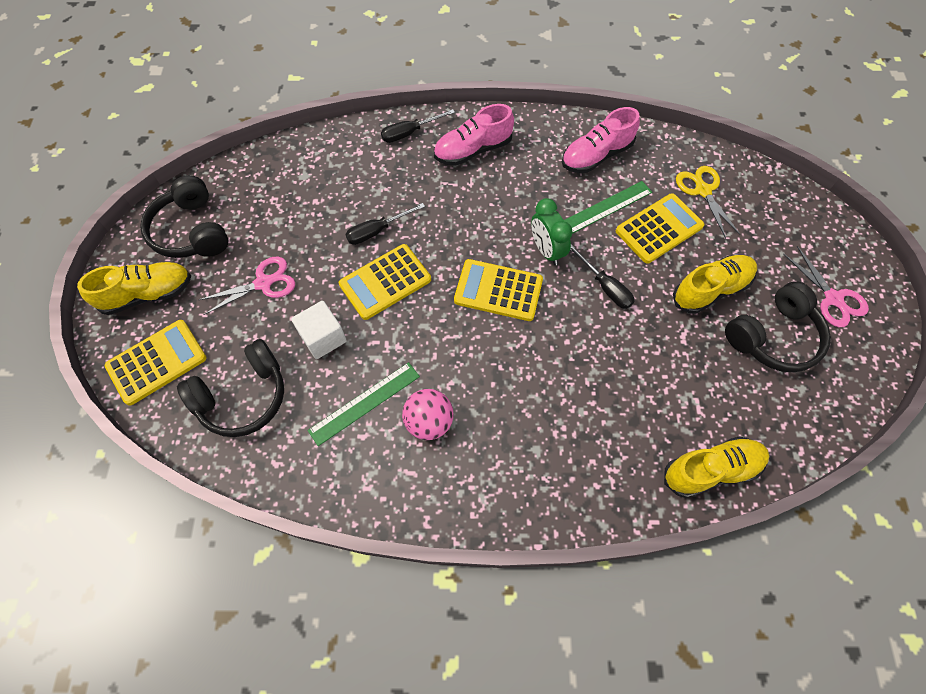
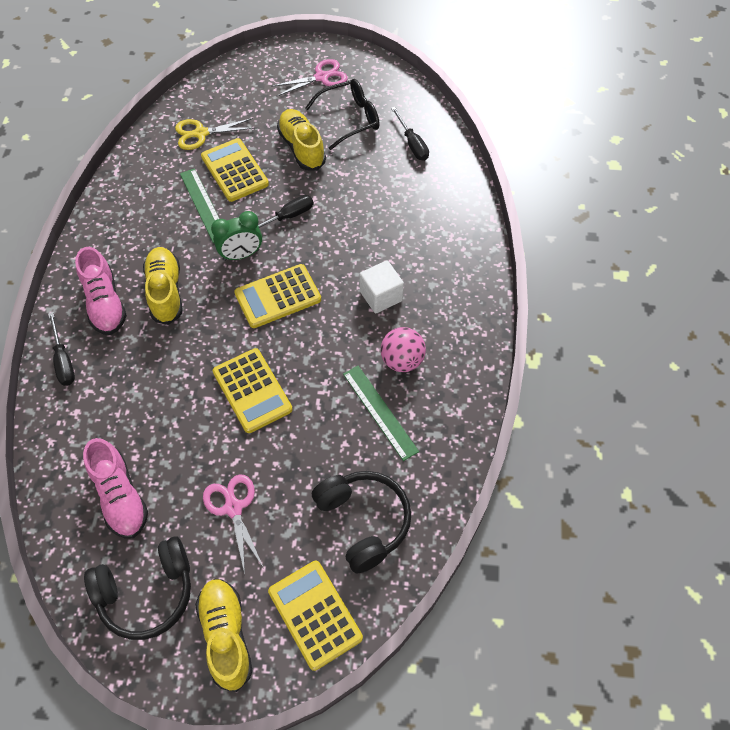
camera: 85 degrees left, 5 degrees down
(323, 338) = (307, 448): white cube -> white cube (381, 296)
(377, 231) = (188, 396): black screwdriver -> black screwdriver (412, 144)
(498, 291) = (278, 297): yellow calculator -> yellow calculator turned 45 degrees clockwise
(596, 155) = (141, 203): pink shoe -> pink shoe (120, 496)
(711, 470) = (454, 177): yellow shoe -> yellow shoe (165, 292)
(773, 337) = (349, 119): black headphones -> black glasses

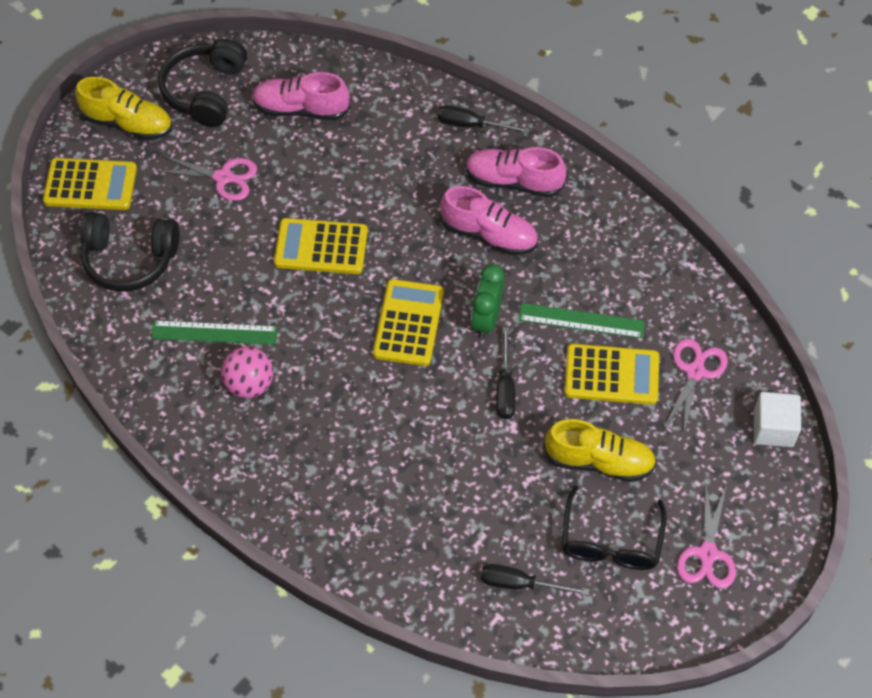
camera: 125 degrees right, 0 degrees up
(165, 292) = (489, 234): yellow shoe -> pink shoe
(201, 133) = (695, 372): yellow scissors -> pink scissors
(381, 296) = (336, 413): white cube -> white cube (773, 428)

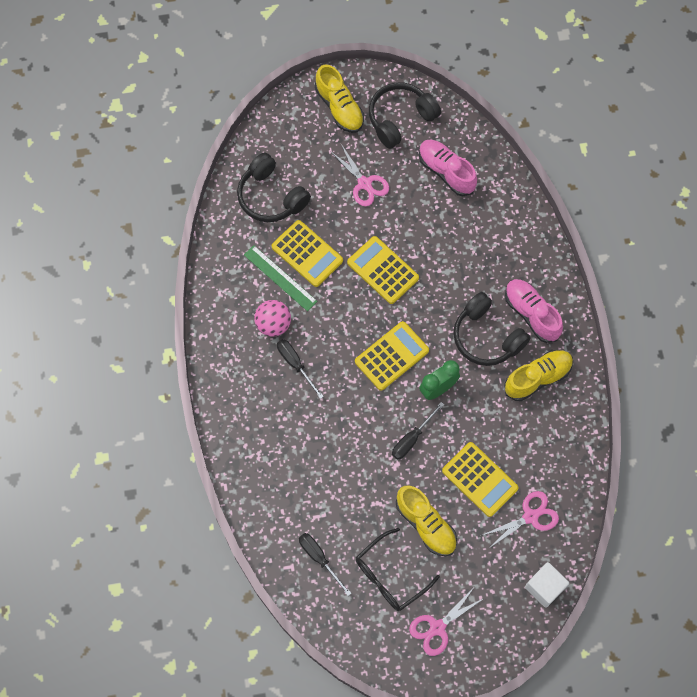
camera: 40 degrees right, 10 degrees up
(90, 185) = (287, 133): yellow calculator -> yellow calculator (307, 254)
(471, 125) = (538, 258): black screwdriver -> black screwdriver (295, 364)
(489, 234) = (486, 337): pink shoe -> black headphones
(576, 236) = (537, 378): none -> yellow shoe
(581, 321) = (492, 432): green ruler -> none

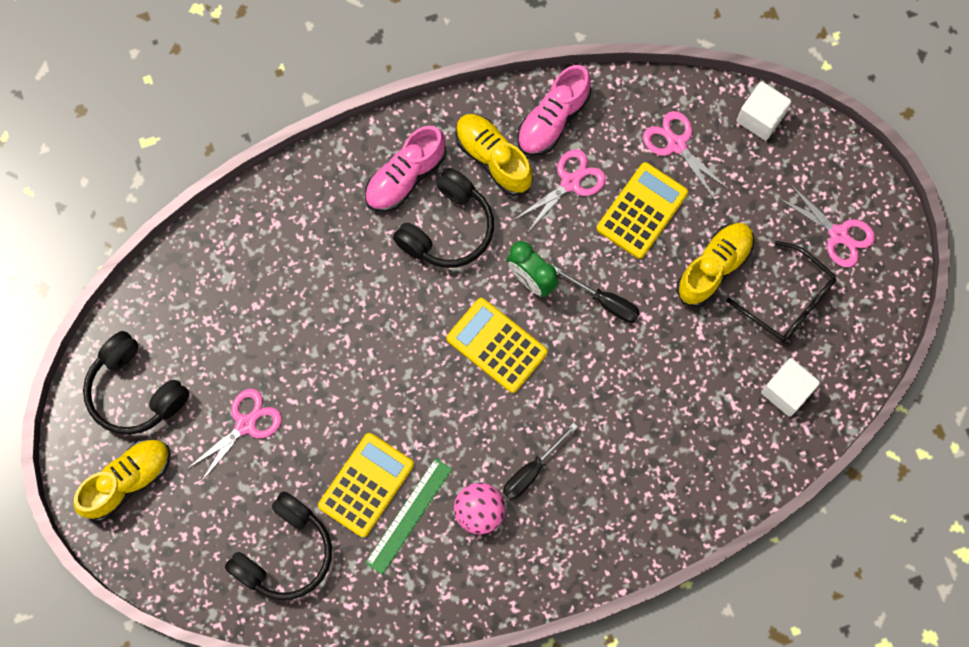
camera: 100 degrees left, 5 degrees up
(319, 558) = (786, 391): black screwdriver -> white cube
(382, 270) = (374, 377): yellow calculator -> none
(446, 172) = (211, 315): pink shoe -> pink shoe (553, 119)
(510, 430) = (570, 182): none -> pink scissors

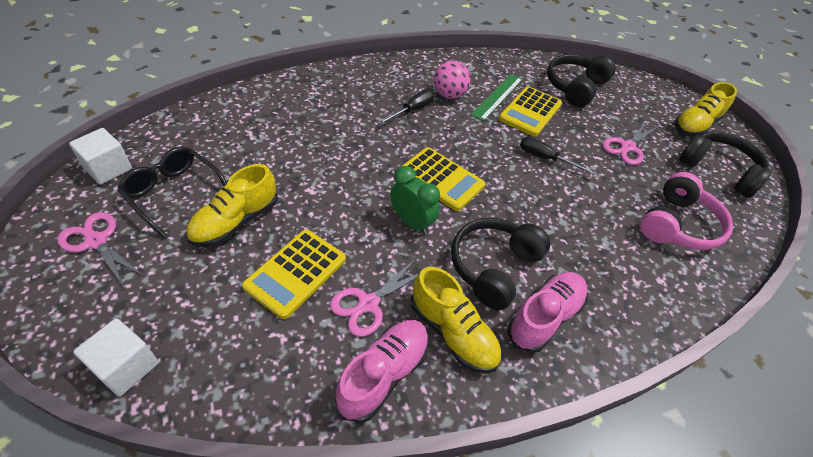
camera: 175 degrees right, 25 degrees down
(228, 297) = (677, 225): none -> pink headphones
(605, 302) = (345, 202): black screwdriver -> black screwdriver (546, 158)
(676, 144) = (241, 339): pink scissors -> none
(786, 391) = (203, 137): white cube -> white cube (108, 168)

